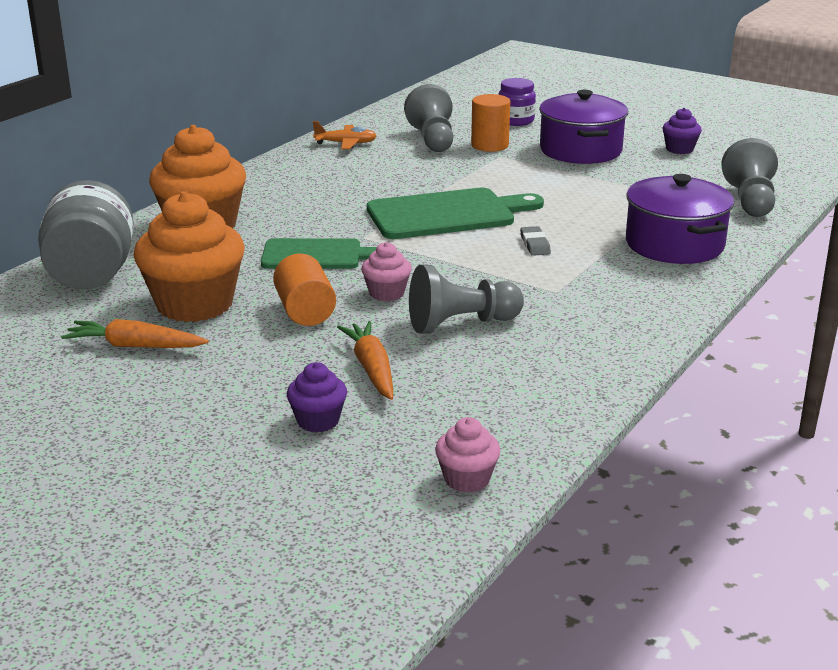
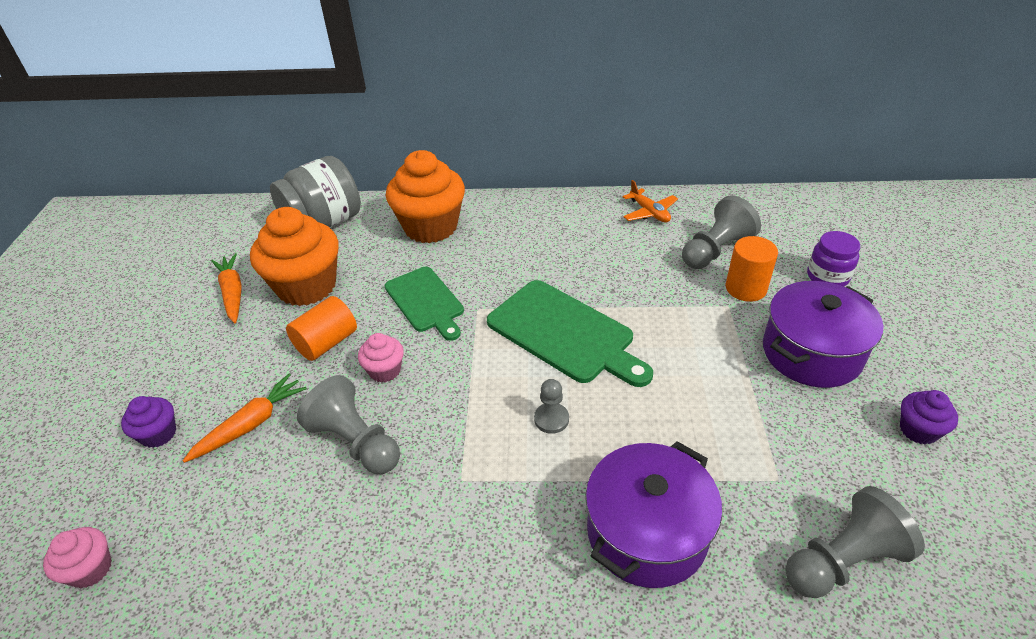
camera: 60 degrees right, 15 degrees up
(535, 244) = (551, 419): grey eraser -> grey pawn

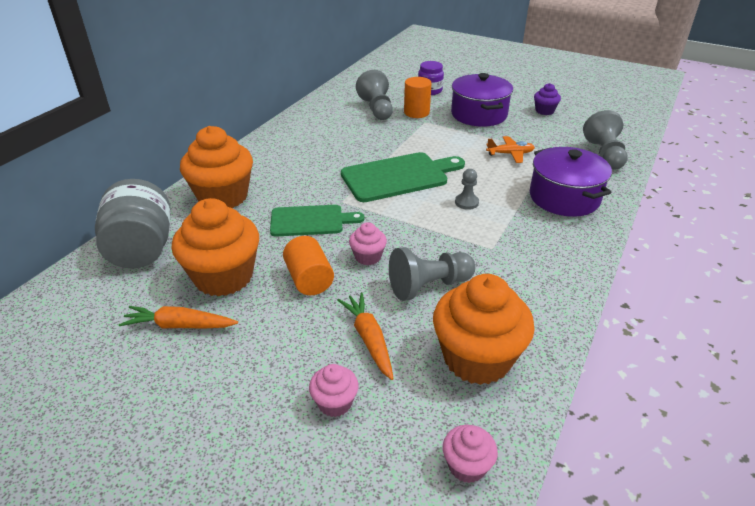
camera: 65 degrees left, 5 degrees down
(158, 434) = (335, 403): purple cupcake -> pink cupcake
(246, 529) = (477, 358): none -> orange cupcake
(649, 212) = (317, 115): orange plane -> orange plane (510, 154)

